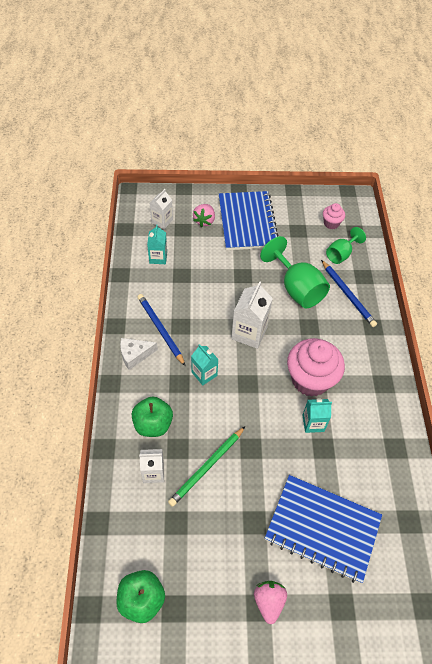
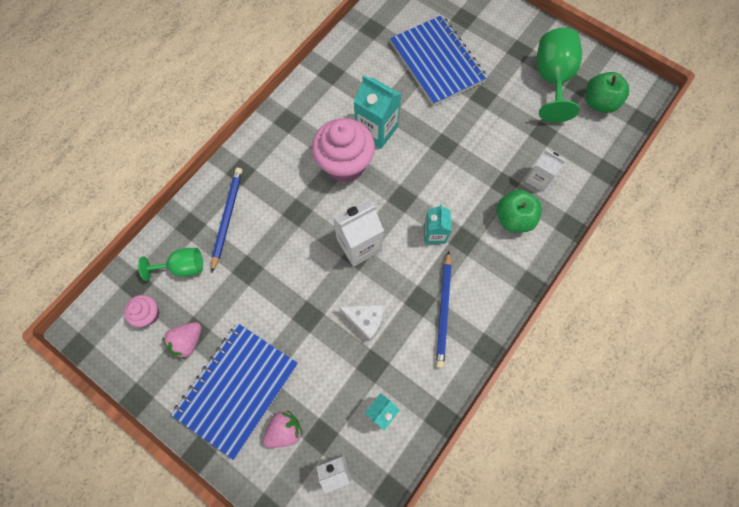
camera: 140 degrees left, 15 degrees up
(135, 355) = (488, 299): white cheese -> white cheese (365, 320)
(207, 467) = (491, 154): green pencil -> none
(269, 602) = (510, 48): pink strawberry -> pink strawberry (188, 341)
(297, 288) = (268, 260): green goblet -> green goblet (551, 79)
(313, 423) = (376, 130): turquoise carton -> turquoise carton, size x1.58

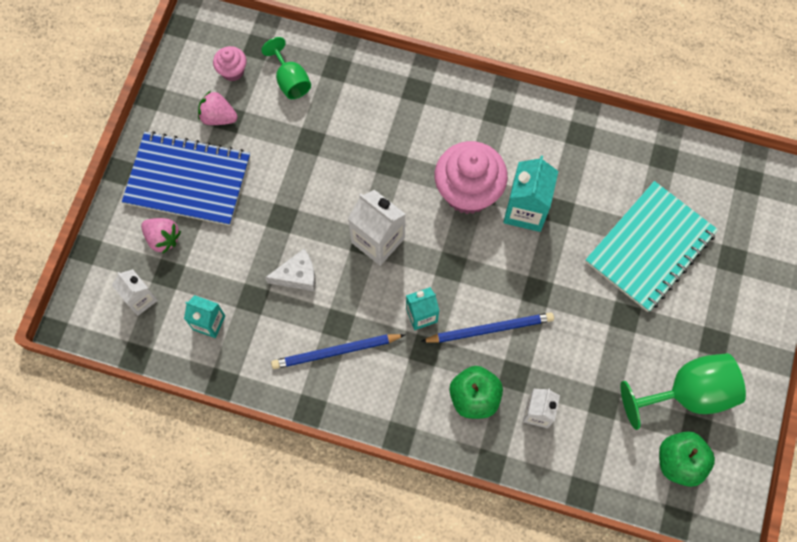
camera: 70 degrees right, 0 degrees up
(227, 217) = (359, 99): blue pencil -> blue pencil (490, 329)
(365, 320) = (297, 275): white cheese -> white cheese turned 105 degrees counterclockwise
(437, 62) = (650, 247): blue notebook -> turquoise notebook

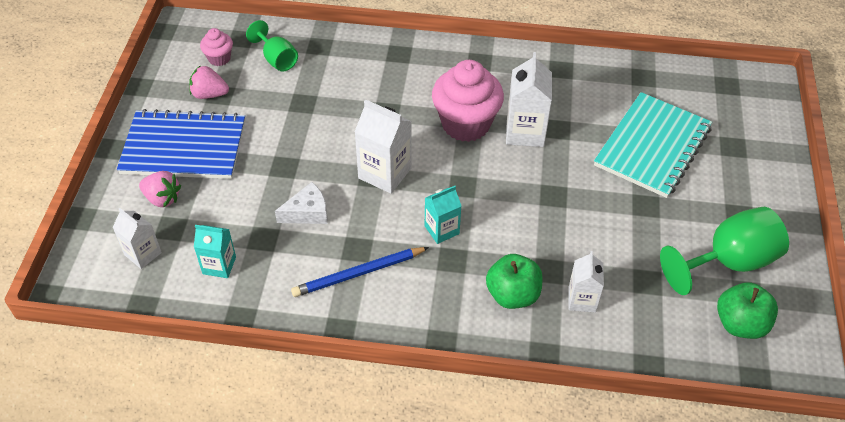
camera: 10 degrees left, 20 degrees down
(490, 329) = (514, 233): blue pencil -> none
(525, 210) = (525, 132): turquoise carton -> white carton

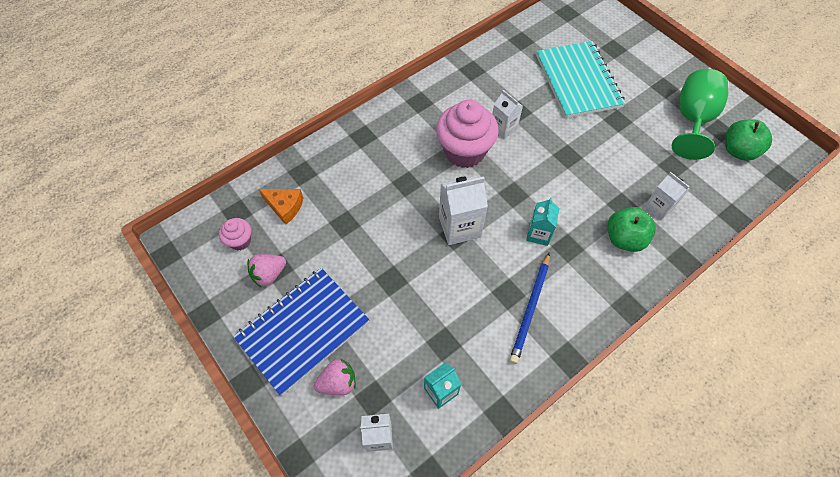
camera: 45 degrees left, 10 degrees up
(277, 59) = (285, 207): green goblet -> orange cheese
(307, 212) = (448, 298): white cheese -> none
(525, 132) = (503, 128): white carton -> white carton, size x0.63

